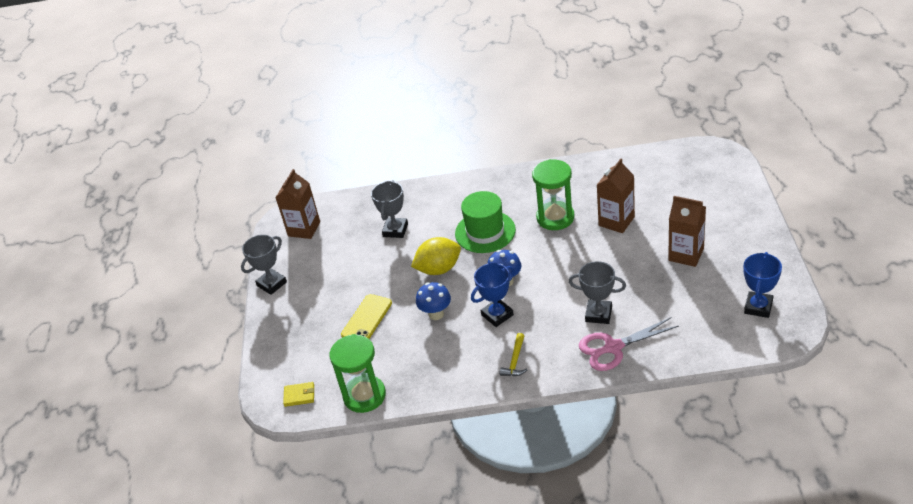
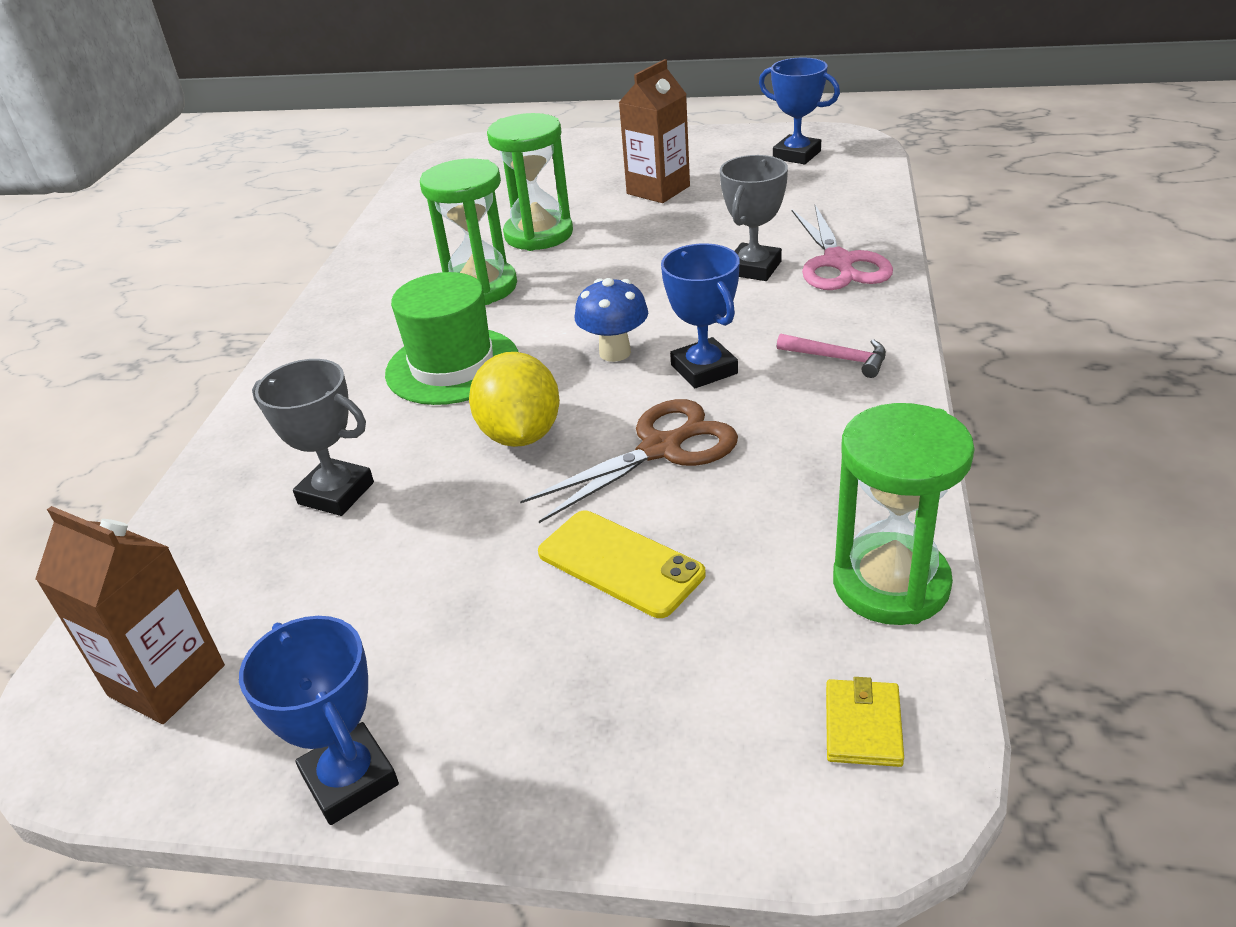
camera: 80 degrees left, 5 degrees down
(272, 284) = (350, 779): grey trophy -> blue trophy
(436, 314) = (661, 448): blue mushroom -> brown scissors
(515, 361) = (839, 359): yellow hammer -> pink hammer
(616, 221) = (538, 234): brown carton -> green hourglass

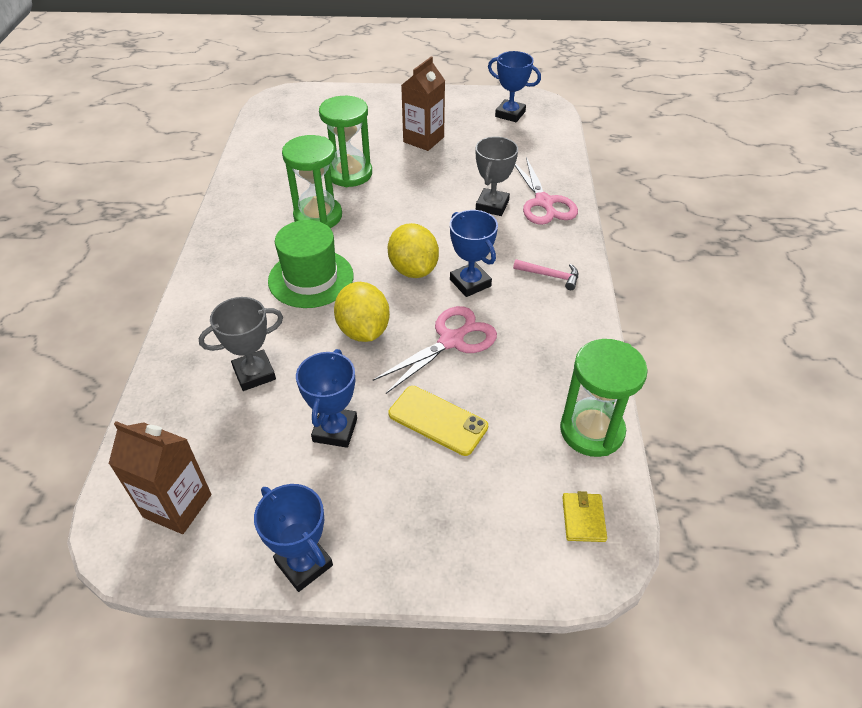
camera: 10 degrees left, 10 degrees up
(336, 493) = (254, 373): grey trophy -> grey trophy turned 45 degrees counterclockwise
(446, 575) = (335, 430): none -> blue trophy
(615, 352) = (413, 269): blue mushroom -> yellow lemon
(661, 448) = (451, 340): brown scissors -> pink scissors

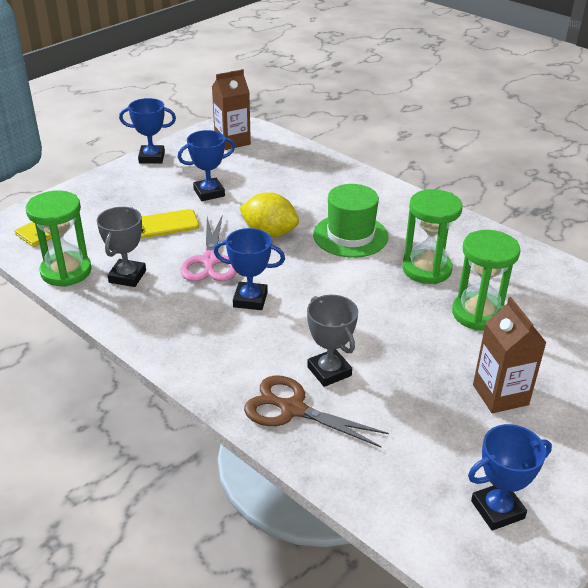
camera: 130 degrees right, 10 degrees down
(254, 373) = (288, 185): grey trophy -> grey trophy (127, 276)
(335, 430) = (209, 193): blue trophy -> blue trophy turned 75 degrees counterclockwise
(413, 269) = (301, 282): yellow lemon -> none
(544, 203) = (292, 409): pink scissors -> brown scissors
(550, 276) = (200, 344): pink hammer -> none

